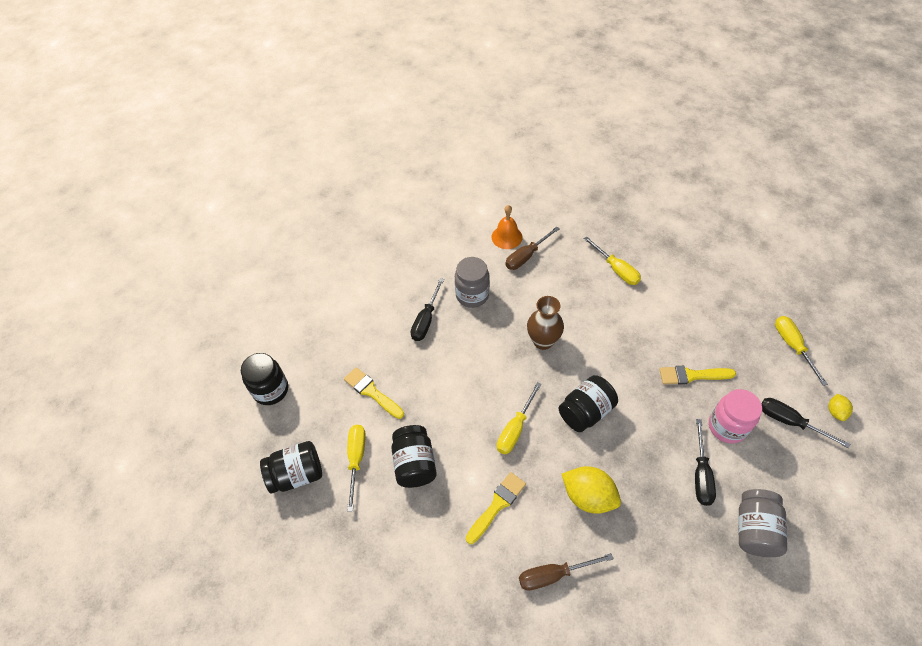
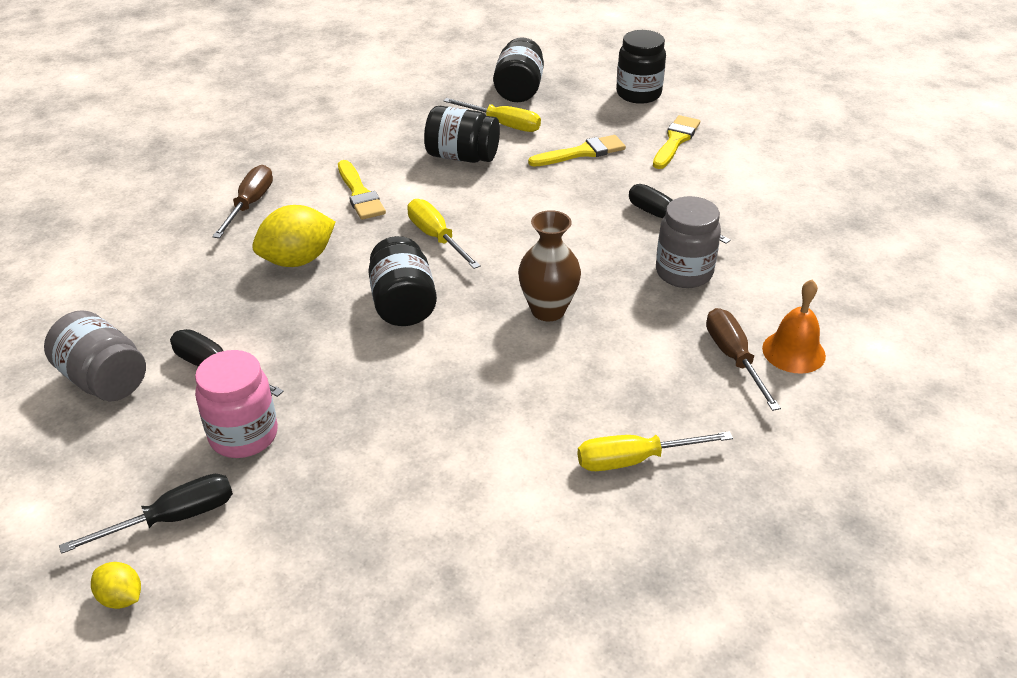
camera: 115 degrees right, 15 degrees down
(692, 375) = (354, 444): yellow brush -> yellow brush (675, 141)
(792, 346) = (279, 628): yellow screwdriver -> none

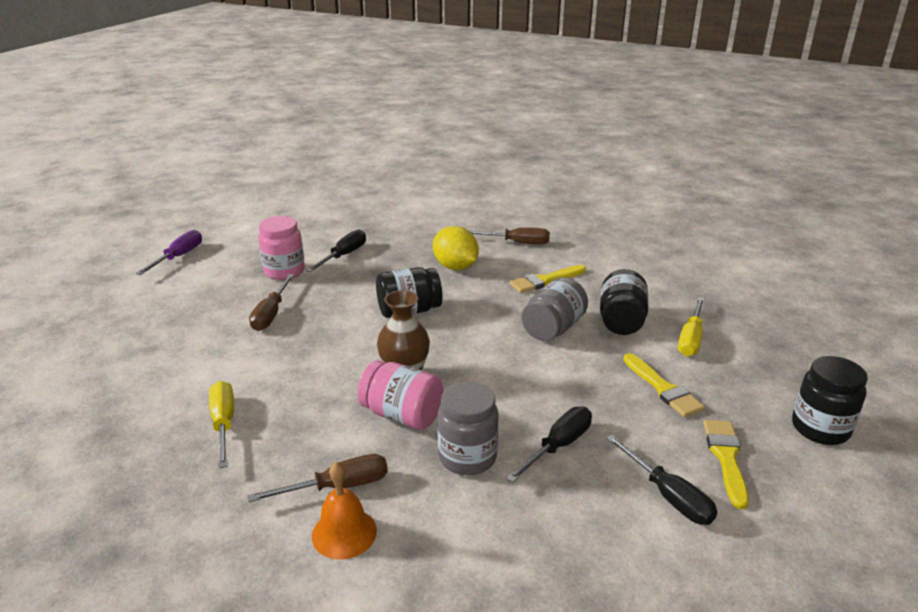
camera: 85 degrees right, 10 degrees down
(104, 379) = (337, 227): grey jar -> grey jar (553, 328)
(121, 598) = (178, 257): yellow lemon -> purple screwdriver
(172, 518) = (226, 261): black screwdriver -> black screwdriver (668, 496)
(377, 439) = (271, 314): none -> brown screwdriver
(436, 237) = (495, 318): yellow screwdriver -> none
(519, 90) = (766, 345): black jar -> none
(619, 313) = (402, 415): none -> pink jar
(675, 141) = (726, 457): yellow brush -> yellow brush turned 105 degrees counterclockwise

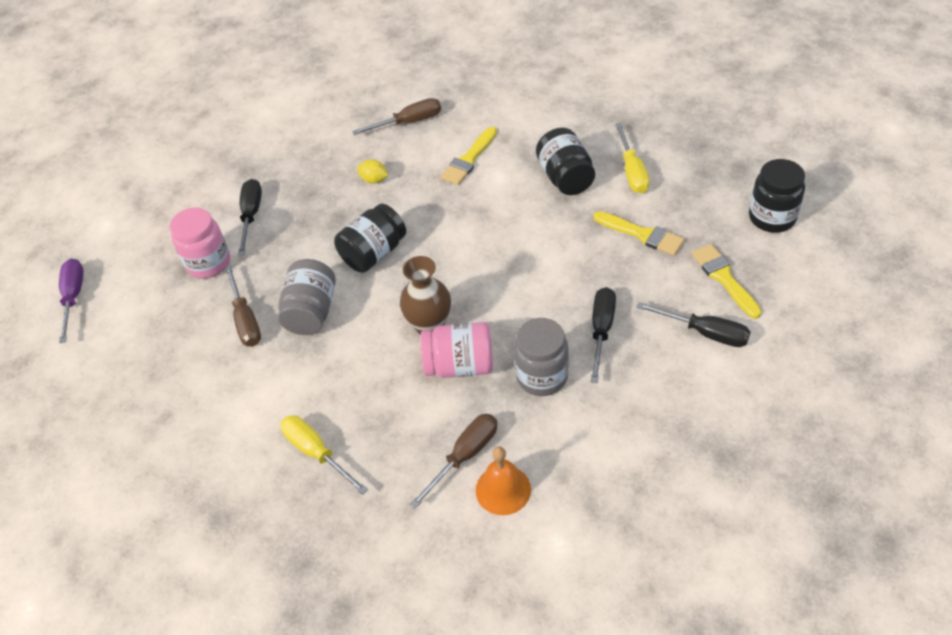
camera: 25 degrees left, 20 degrees up
(455, 267) = (374, 180): yellow lemon -> yellow lemon, size x0.51
(553, 328) = (515, 213): grey jar -> grey jar (311, 312)

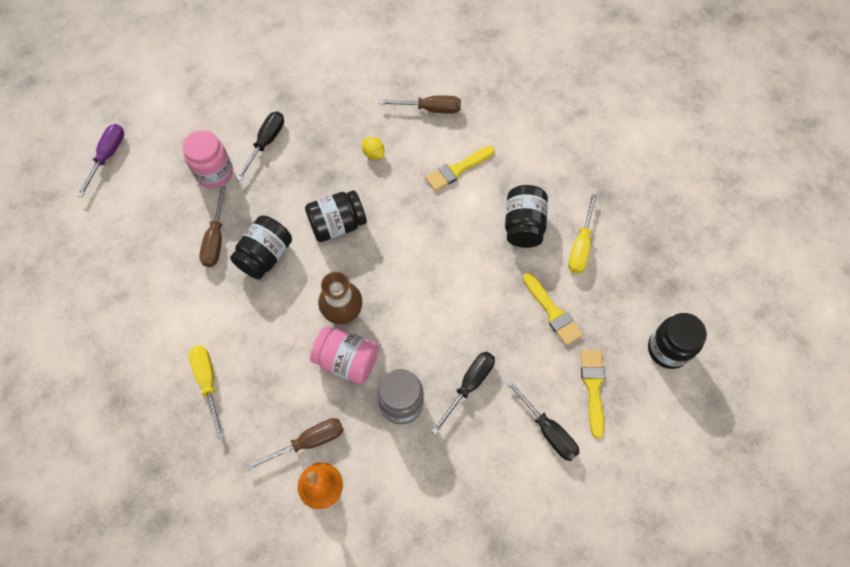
camera: 20 degrees right, 15 degrees up
(311, 312) = (265, 256): grey jar -> black jar

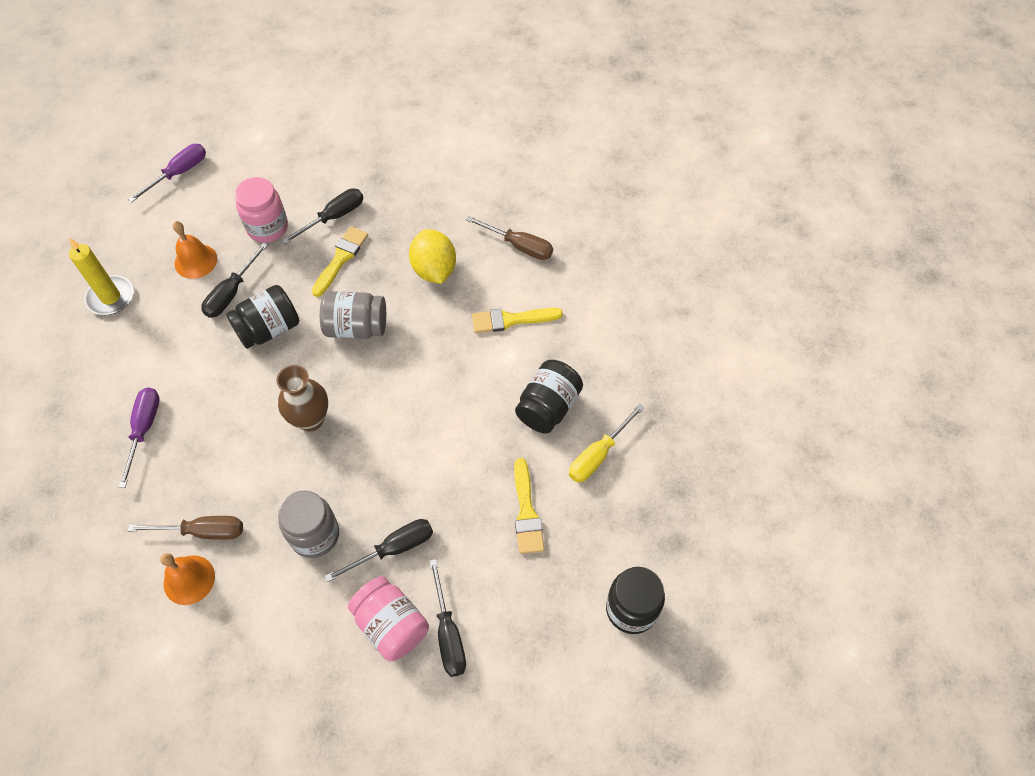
camera: 25 degrees right, 5 degrees down
(110, 285) = (110, 297): none -> yellow candle
(168, 225) = (195, 261): none -> orange bell
(208, 382) = (144, 429): yellow screwdriver -> purple screwdriver
(216, 239) = (232, 293): brown screwdriver -> black screwdriver
(337, 225) = (356, 327): black jar -> grey jar
(347, 361) = (286, 468): pink jar -> pink jar (391, 625)
(374, 154) = (434, 270): yellow lemon -> yellow lemon, size x1.94
(593, 387) = (524, 611): yellow brush -> yellow brush (341, 258)

